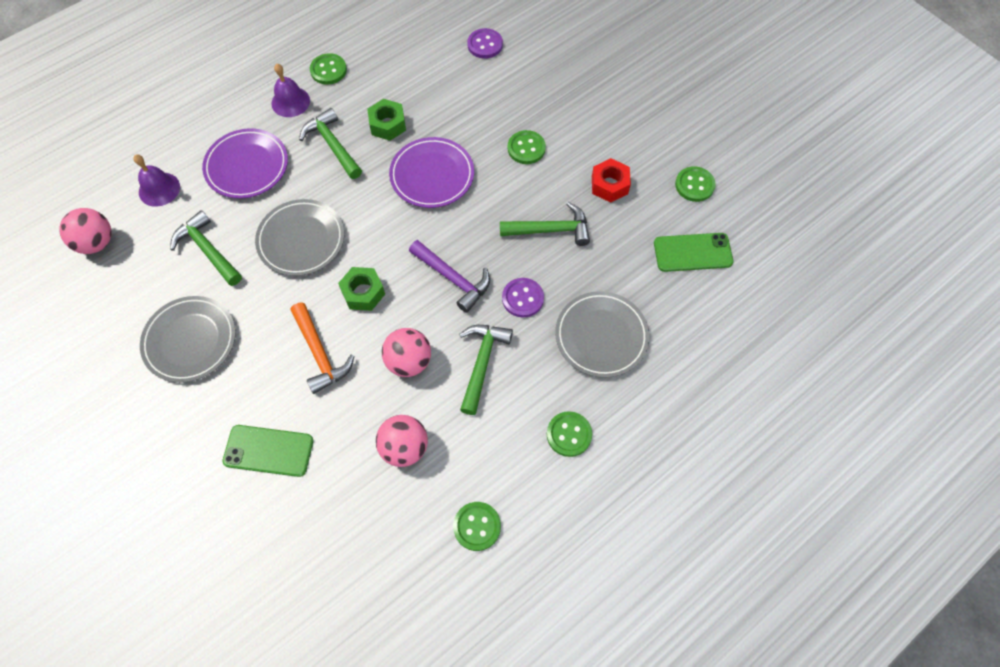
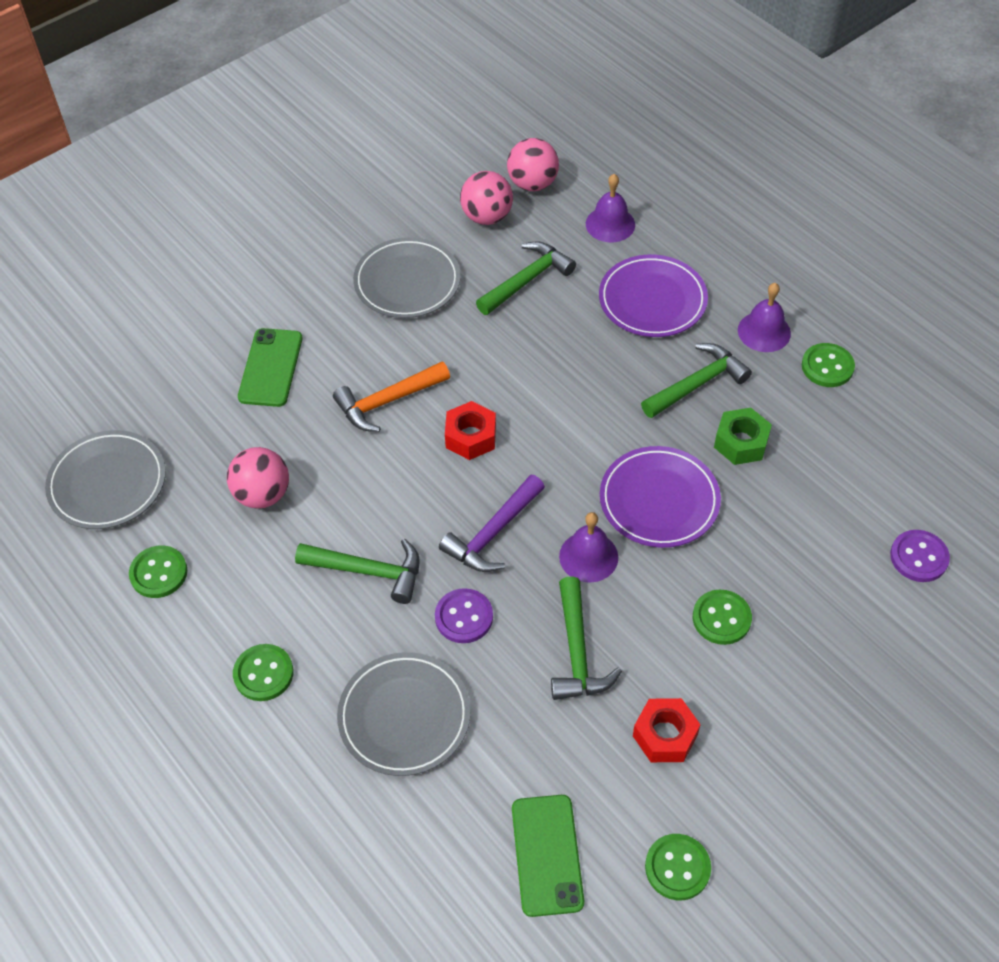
camera: 90 degrees right, 10 degrees down
(301, 240) = (545, 367): grey plate -> grey plate (108, 483)
(363, 293) = (471, 437): green nut -> red nut
(409, 361) = (374, 492): pink ball -> pink ball (487, 217)
(476, 220) = (588, 556): none -> purple bell

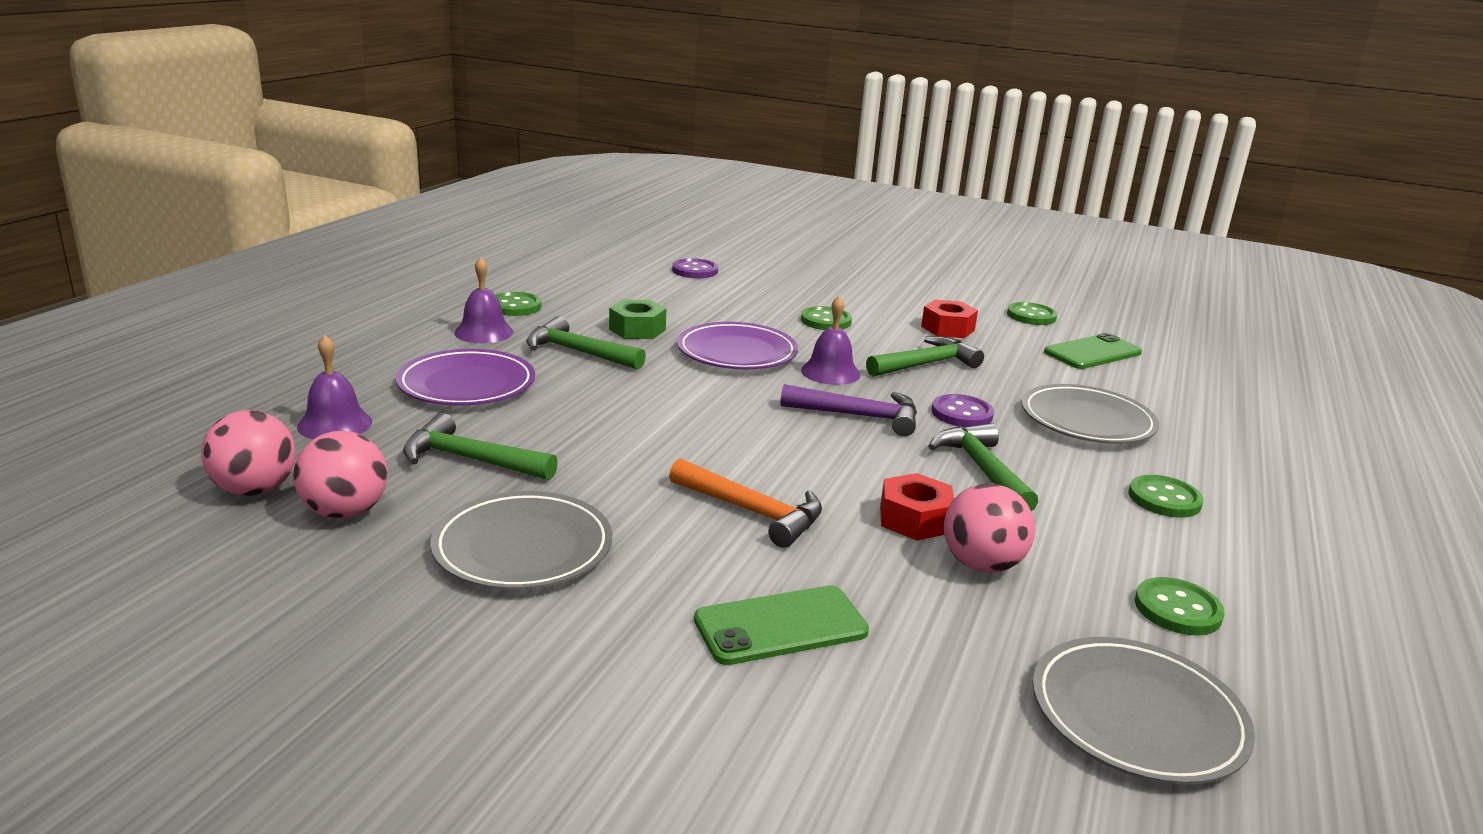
camera: 120 degrees left, 30 degrees down
(471, 437) = (753, 449): red nut -> red nut (914, 519)

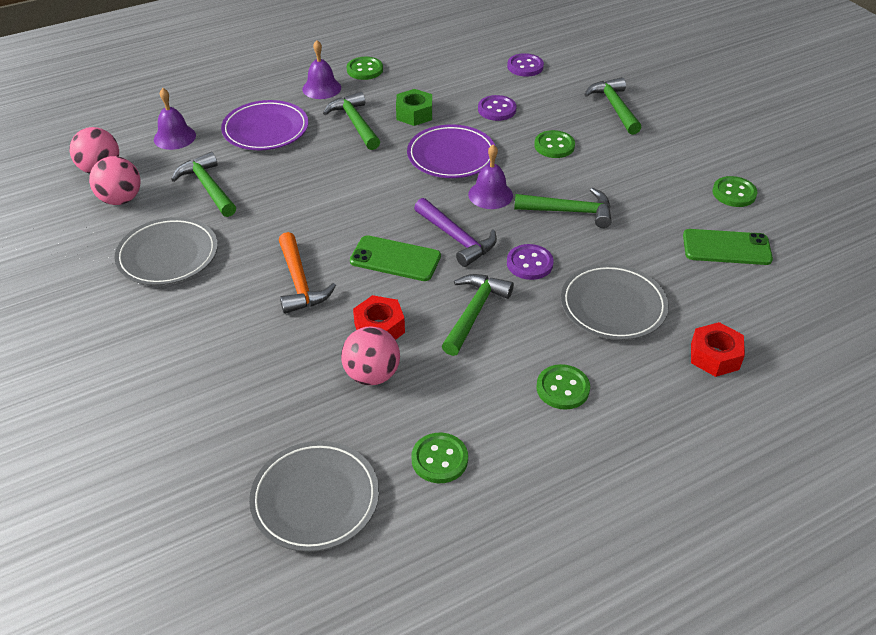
camera: 40 degrees right, 20 degrees up
(721, 307) = (497, 109): none -> purple button
(781, 626) = (222, 357): green phone -> green phone (395, 259)
(831, 282) = (614, 107): none -> green hammer
(947, 328) = (639, 183): red nut -> red nut (715, 356)

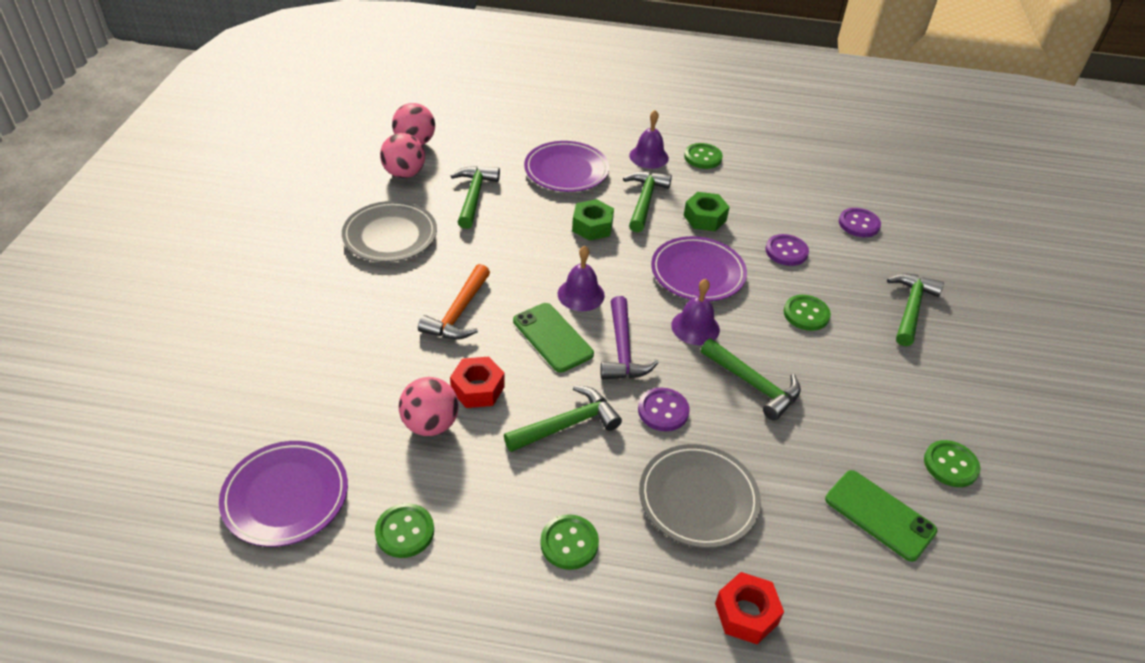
camera: 35 degrees right, 0 degrees up
(174, 137) = (492, 143): purple bell -> purple bell (581, 294)
(315, 499) = (286, 496): grey plate -> purple plate
(335, 162) = (592, 226): none -> green nut

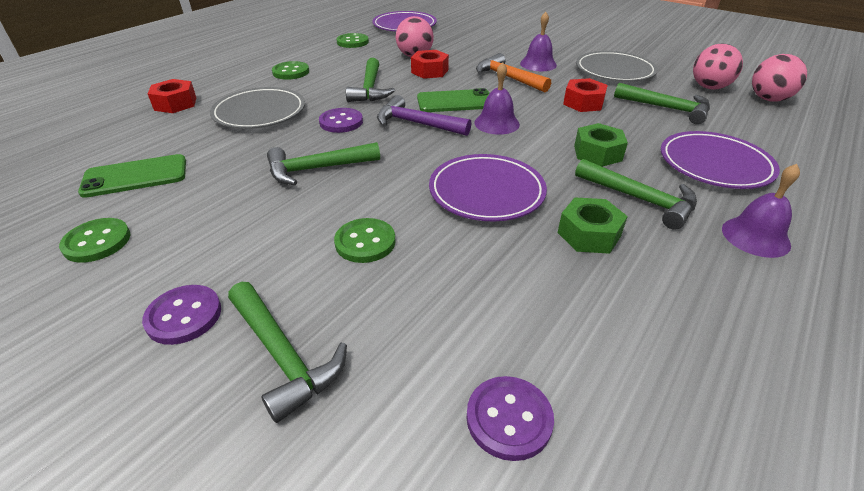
camera: 120 degrees right, 5 degrees down
(494, 247) = (583, 103): none -> red nut
(695, 327) = (411, 164): purple bell -> purple bell (538, 64)
(703, 157) = (758, 293): green button -> none
(786, 251) = (484, 280): purple button -> purple button (184, 316)

